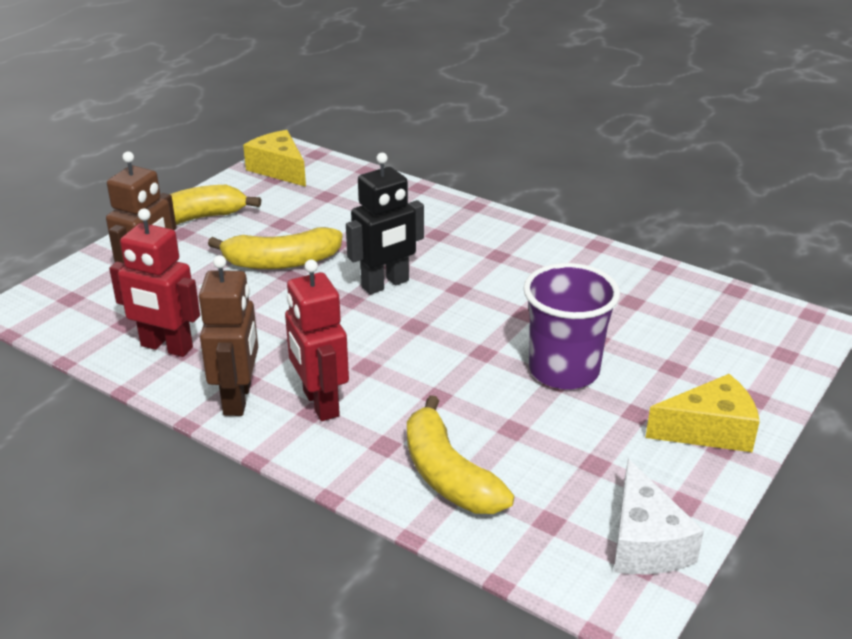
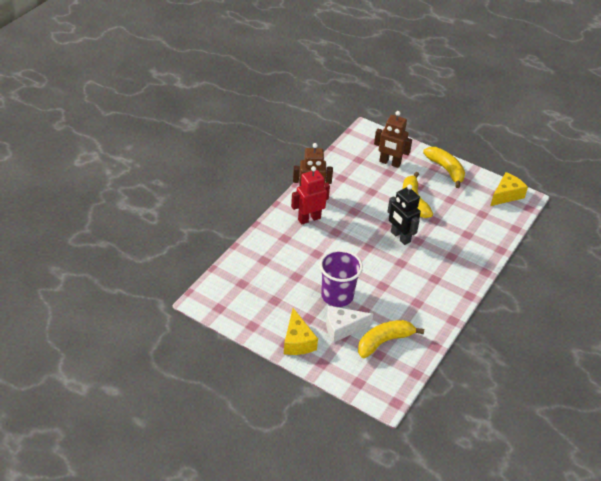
camera: 85 degrees right, 10 degrees up
(166, 347) = (343, 173): red robot -> none
(448, 475) = (267, 256): yellow banana -> yellow banana (384, 342)
(645, 542) = (230, 310): white cheese -> white cheese (342, 328)

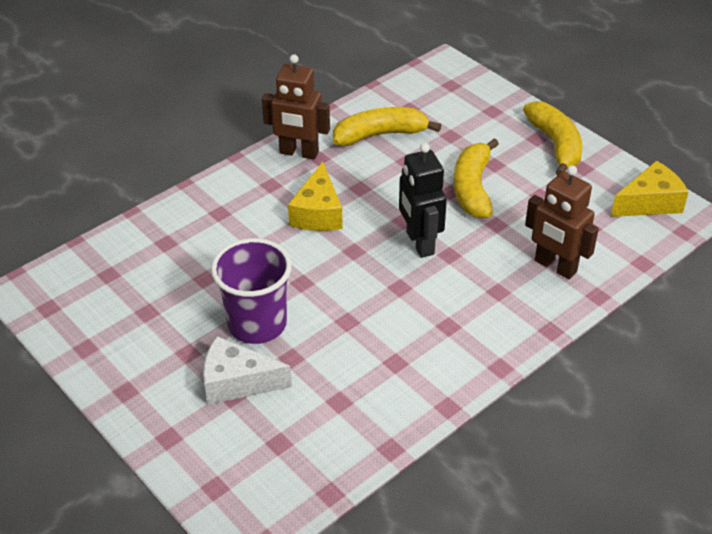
camera: 20 degrees right, 0 degrees up
(297, 341) = (146, 390): yellow cheese -> yellow cheese (318, 213)
(309, 219) = (276, 189): red robot -> none
(384, 342) = (299, 421): yellow banana -> yellow banana (380, 135)
(389, 163) = (460, 120): brown robot -> brown robot (555, 266)

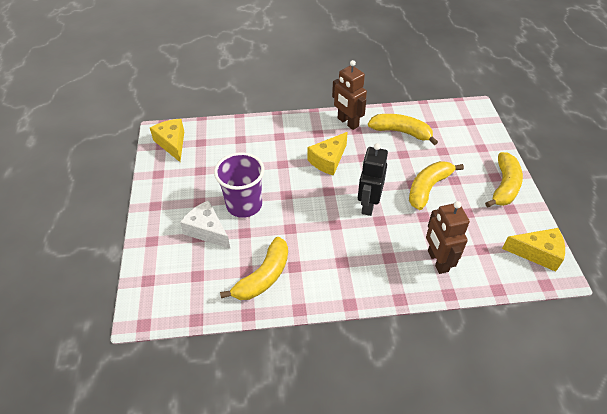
camera: 35 degrees right, 5 degrees up
(64, 297) = (172, 143): none -> yellow cheese
(368, 395) = (263, 276): none -> yellow banana

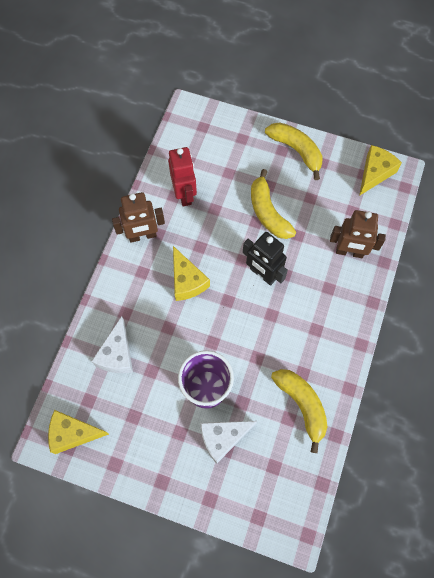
camera: 65 degrees left, 20 degrees up
(244, 144) = (117, 354): none -> white cheese
(401, 132) = (184, 194): yellow banana -> red robot

